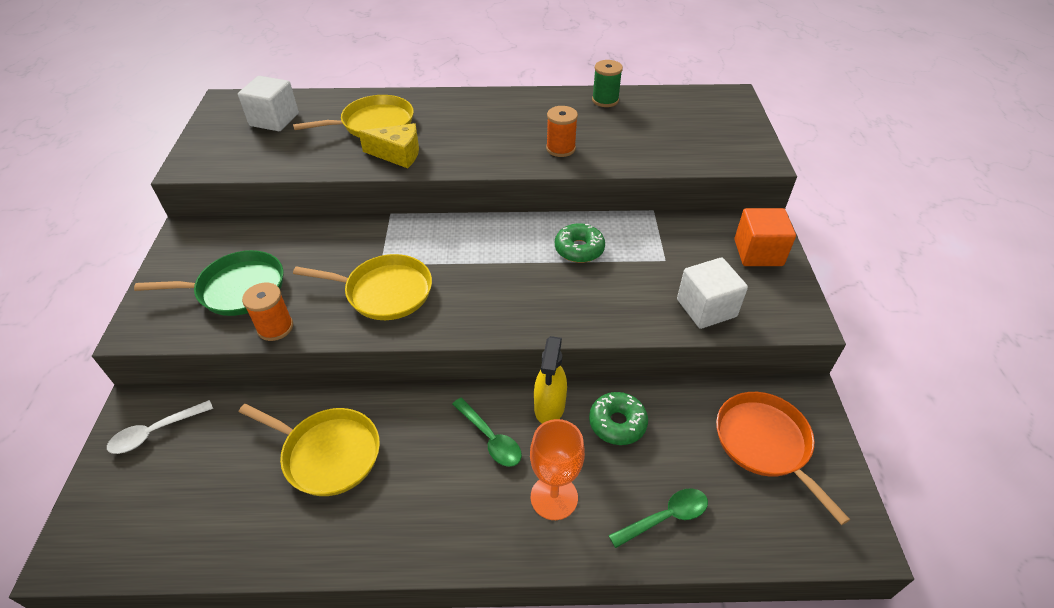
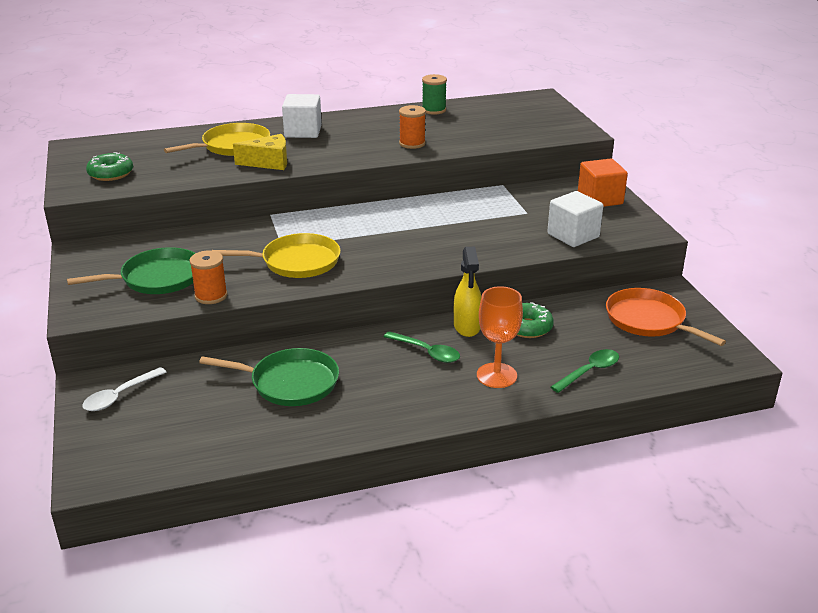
camera: 15 degrees left, 15 degrees down
(274, 120) = (134, 153): white cube -> white cube (303, 131)
(328, 454) = (290, 383): yellow pan -> green pan
(579, 249) = (452, 215): green donut -> green donut (111, 174)

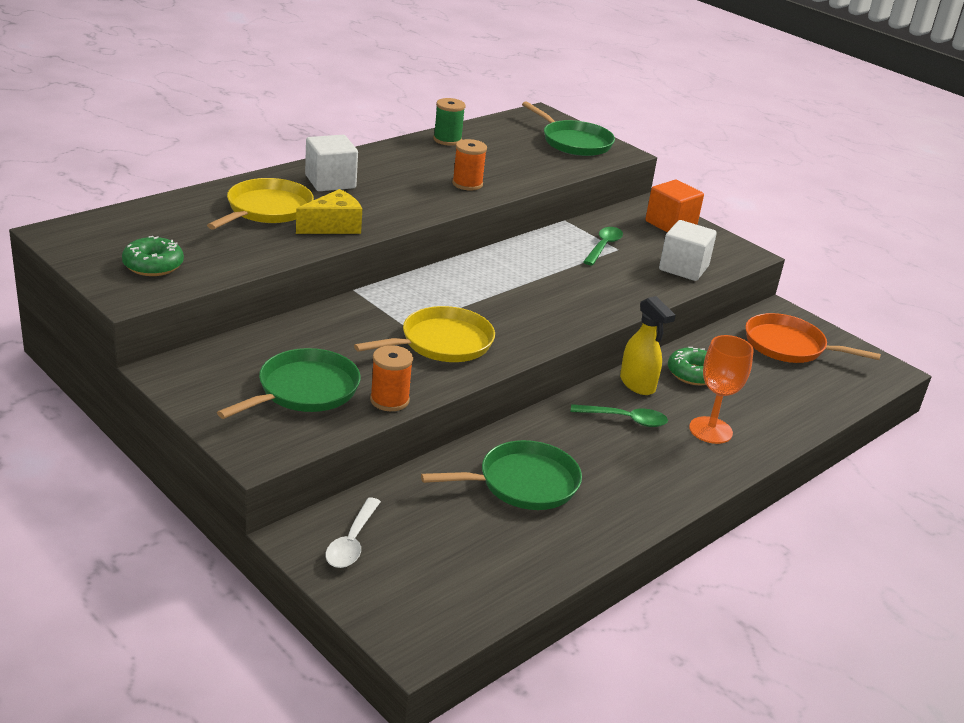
camera: 30 degrees left, 0 degrees up
(546, 121) = (574, 142): none -> green pan
(589, 371) = (785, 408): green spoon -> green spoon (603, 246)

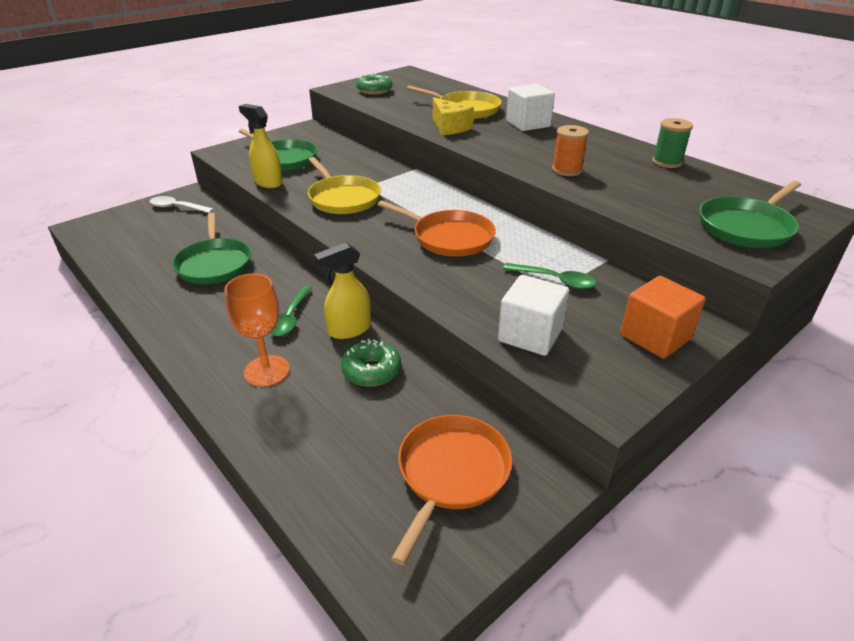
camera: 95 degrees right, 5 degrees up
(389, 400) = (268, 182): orange spool -> yellow spray bottle
(534, 285) = (449, 238): none -> orange pan

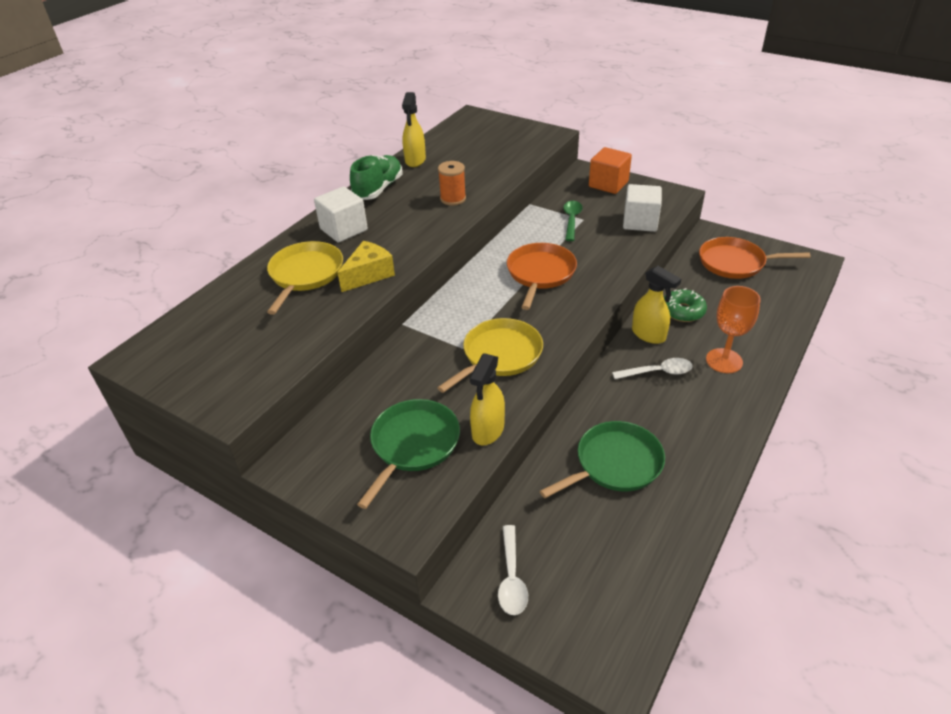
camera: 105 degrees left, 5 degrees up
(290, 317) = (658, 372): green spoon -> white spoon
(374, 90) = (235, 366): green donut -> none
(601, 141) = (378, 189): none -> green shoe
(667, 162) = (415, 160): green spool -> yellow spray bottle
(746, 227) = (511, 135): green pan -> none

